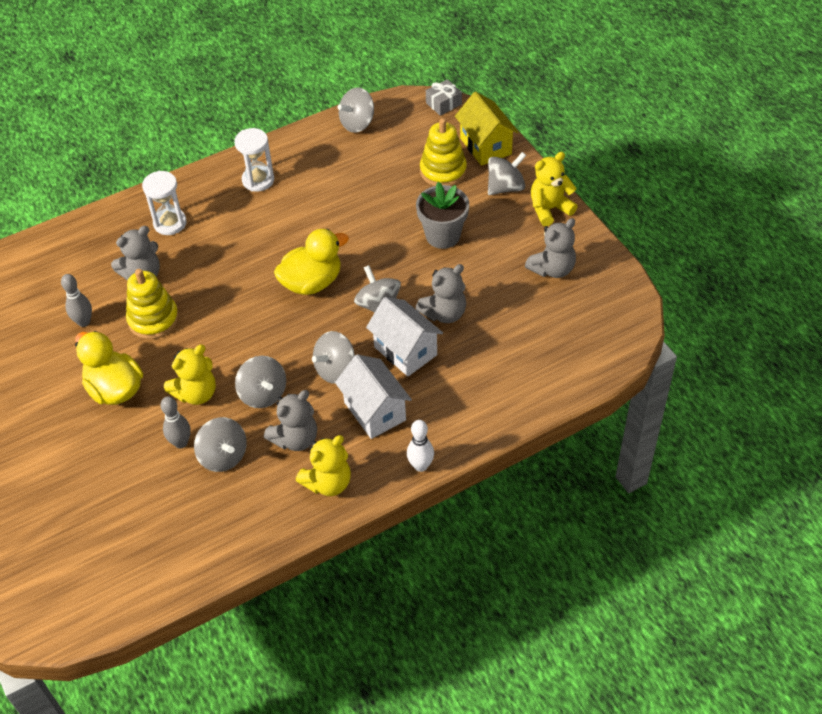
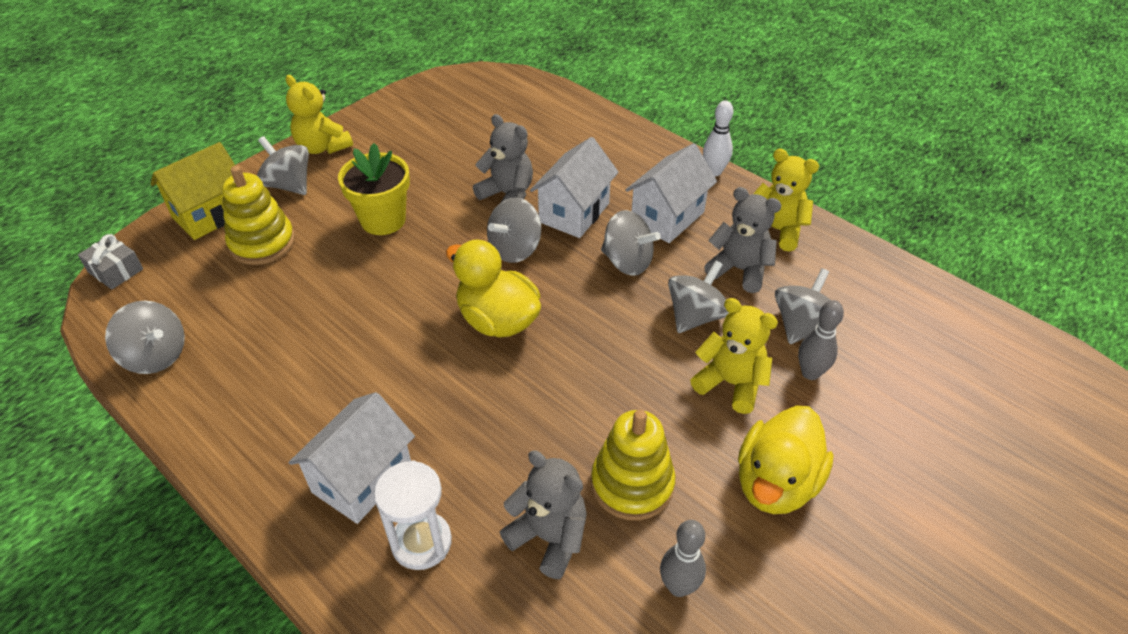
camera: 110 degrees left, 5 degrees down
(222, 204) = (362, 478): none -> white house
(258, 180) = (299, 446): white hourglass -> none
(443, 236) = (383, 220): grey flower pot -> yellow flower pot
(552, 269) = (416, 132): grey teddy bear -> none

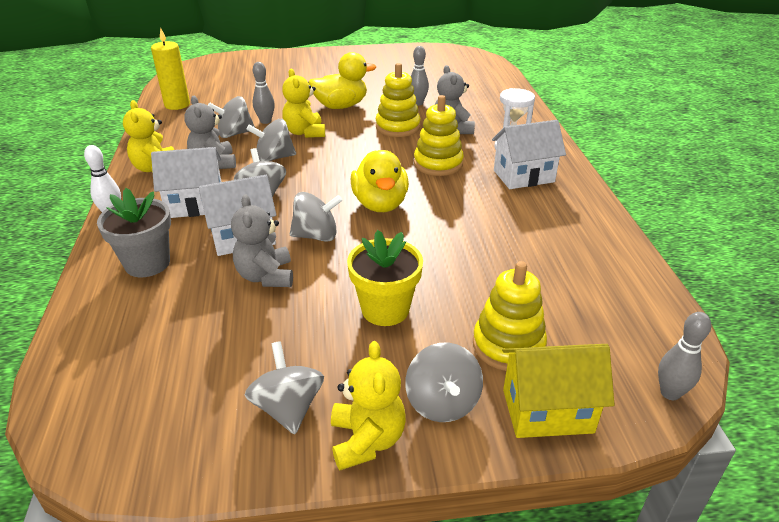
camera: 140 degrees left, 10 degrees down
(116, 270) = (670, 393): grey gift -> grey bowling pin
(156, 356) = (637, 292): grey spinning top -> grey spinning top (288, 408)
(496, 432) = (438, 164): none -> yellow stacking toy
(610, 157) = (147, 263): none -> grey flower pot
(963, 330) = (177, 105): none -> yellow candle

